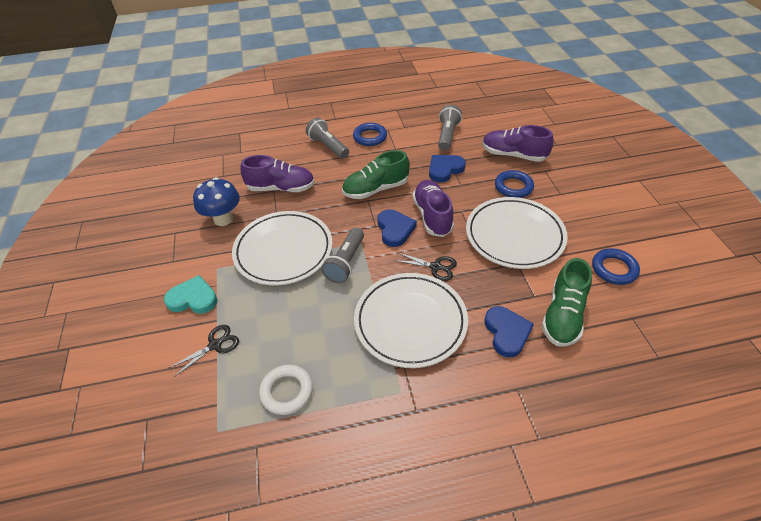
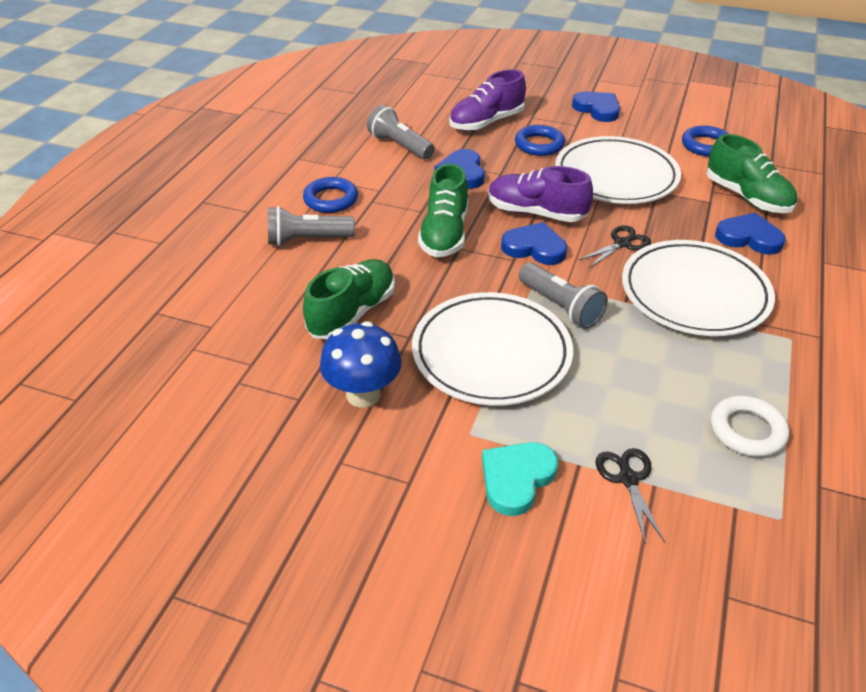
camera: 60 degrees left, 5 degrees down
(281, 188) = (352, 313): purple shoe -> green shoe
(595, 195) = (597, 109): none -> blue heart

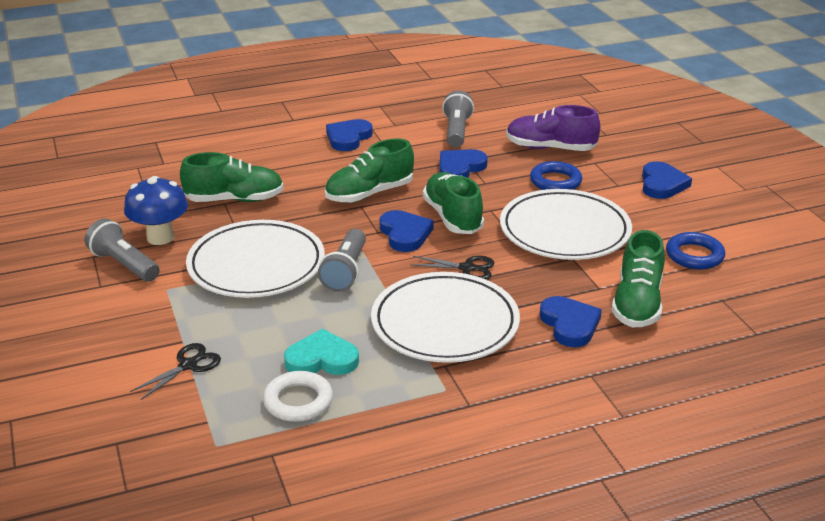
camera: 50 degrees right, 10 degrees down
(307, 239) = (291, 151): grey flashlight -> grey flashlight (124, 265)
(331, 199) = (348, 138): blue ring -> blue heart
(516, 479) = (142, 322): turquoise heart -> turquoise heart (322, 359)
(536, 213) = (453, 217): purple shoe -> green shoe

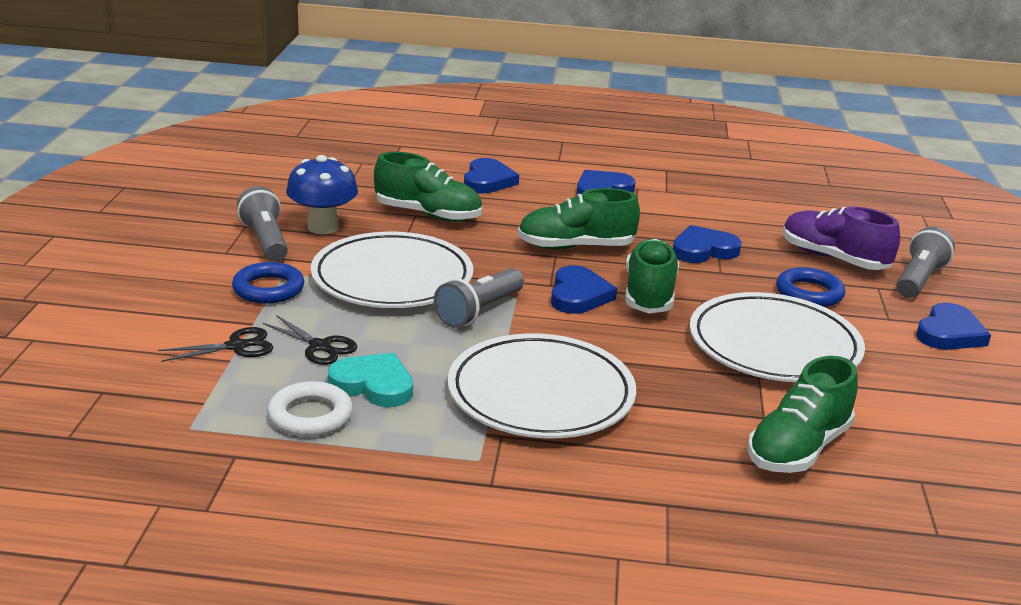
camera: 25 degrees right, 5 degrees down
(456, 131) = (733, 214): grey flashlight -> grey flashlight (918, 279)
(467, 268) = (618, 348): black scissors -> black scissors (320, 346)
(569, 324) = (690, 443): blue heart -> blue heart (488, 181)
(694, 255) = (925, 421): blue ring -> blue ring (268, 289)

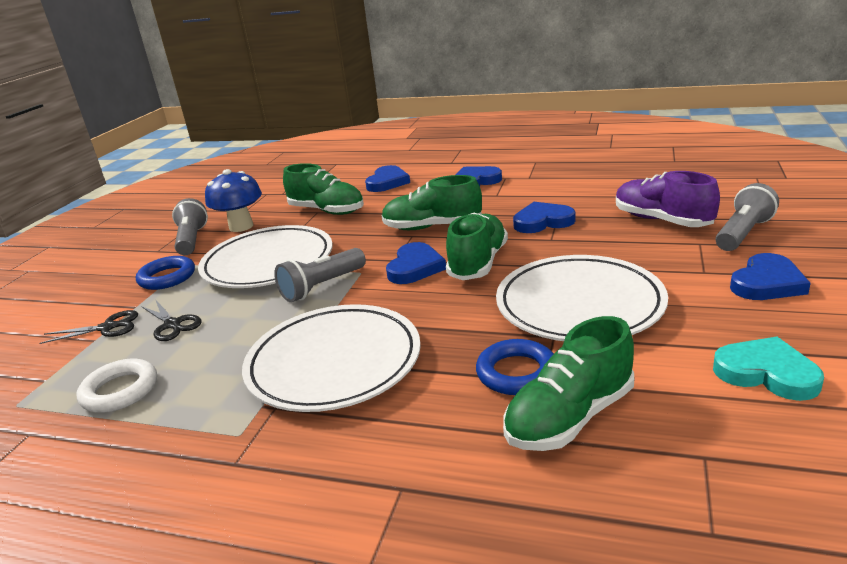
camera: 15 degrees right, 0 degrees up
(373, 385) = (193, 358): turquoise heart -> turquoise heart (766, 373)
(809, 293) = (629, 253): blue ring -> blue ring (516, 373)

